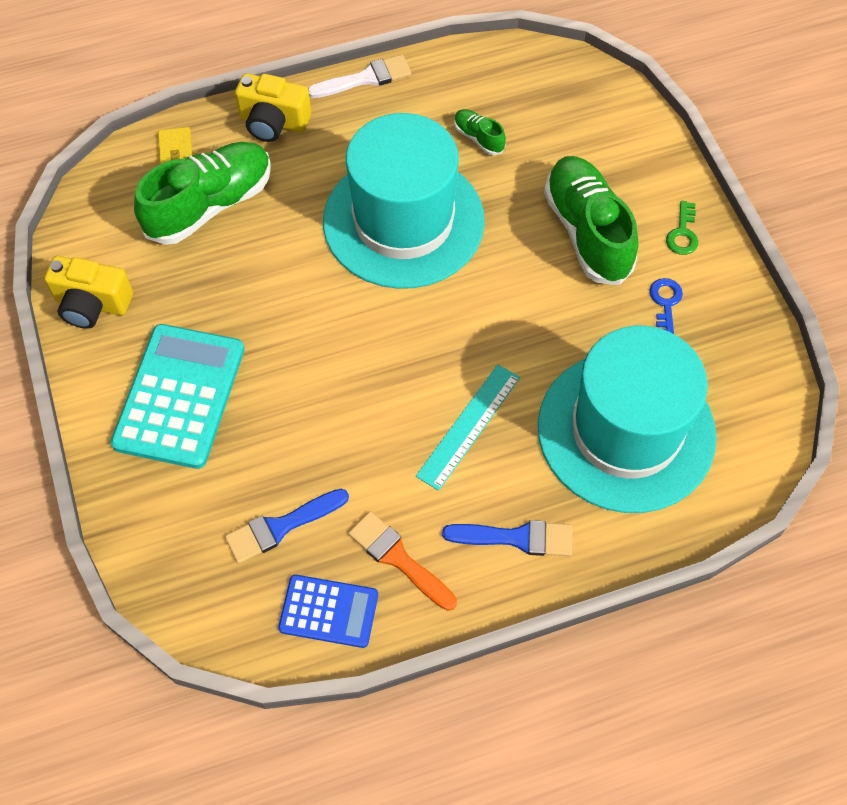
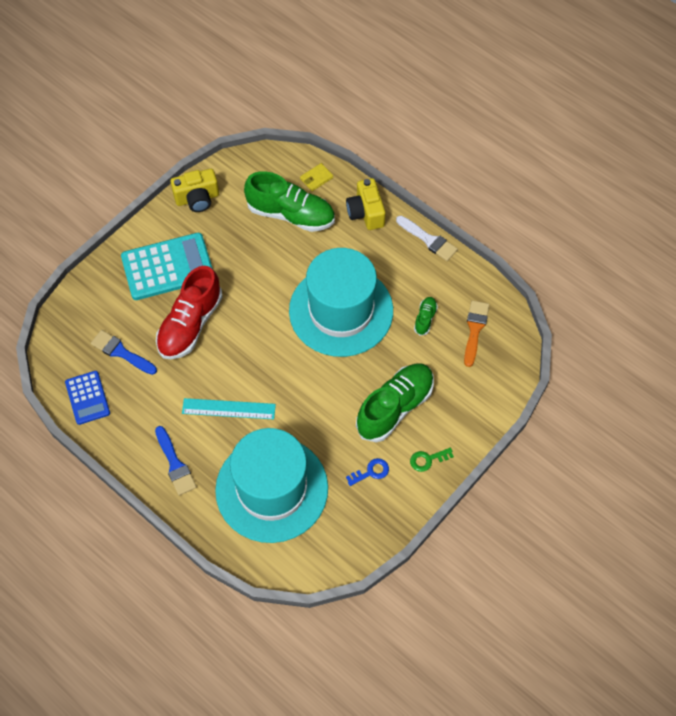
camera: 60 degrees right, 0 degrees up
(92, 304) = (197, 198): yellow camera -> yellow camera turned 90 degrees counterclockwise
(298, 412) = (190, 325): none -> red shoe
(398, 558) = (133, 414): orange brush -> orange brush (475, 329)

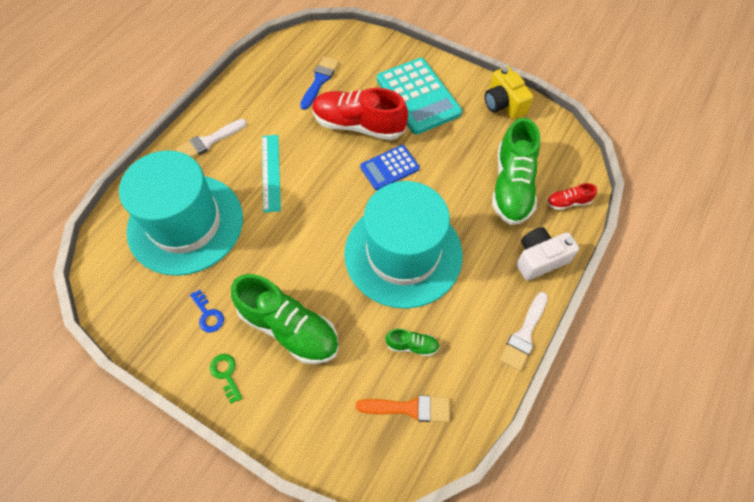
camera: 80 degrees right, 0 degrees up
(87, 398) = (270, 67): blue calculator -> blue calculator (389, 168)
(175, 464) = (209, 141): blue brush -> white brush
(316, 178) = (568, 202): yellow wallet -> red shoe
(366, 212) = (539, 259): yellow camera -> white camera

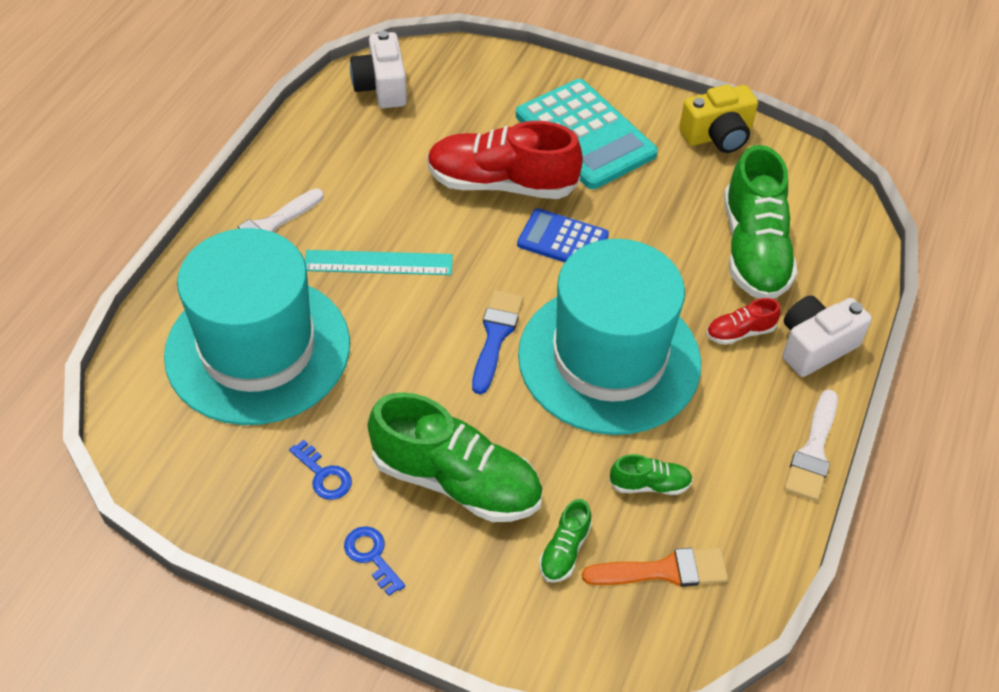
camera: 10 degrees left, 10 degrees down
(226, 374) = (371, 556): green key -> blue key
(271, 172) = (378, 262): turquoise ruler -> turquoise ruler turned 75 degrees counterclockwise
(297, 53) = (381, 87): none -> white camera
(319, 80) = (426, 124): blue brush -> blue brush (496, 336)
(348, 386) = (564, 551): none -> green shoe
(389, 168) = (562, 240): blue calculator -> blue calculator turned 60 degrees clockwise
(503, 104) = (717, 136): yellow camera -> yellow camera turned 75 degrees counterclockwise
(568, 202) = (840, 264): red shoe -> red shoe (739, 332)

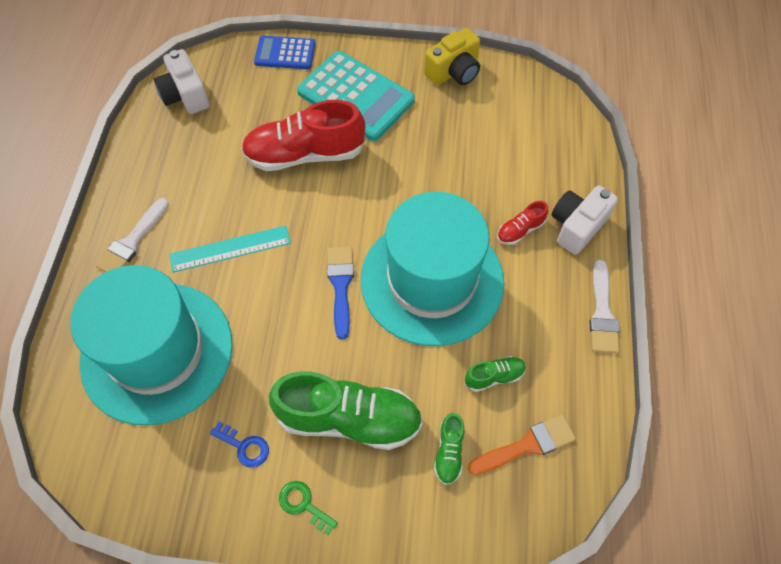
camera: 15 degrees left, 10 degrees up
(371, 556) = (303, 505): blue key -> green key
(562, 240) = (366, 190): blue calculator -> blue calculator (285, 53)
(753, 250) = (509, 159): green shoe -> none

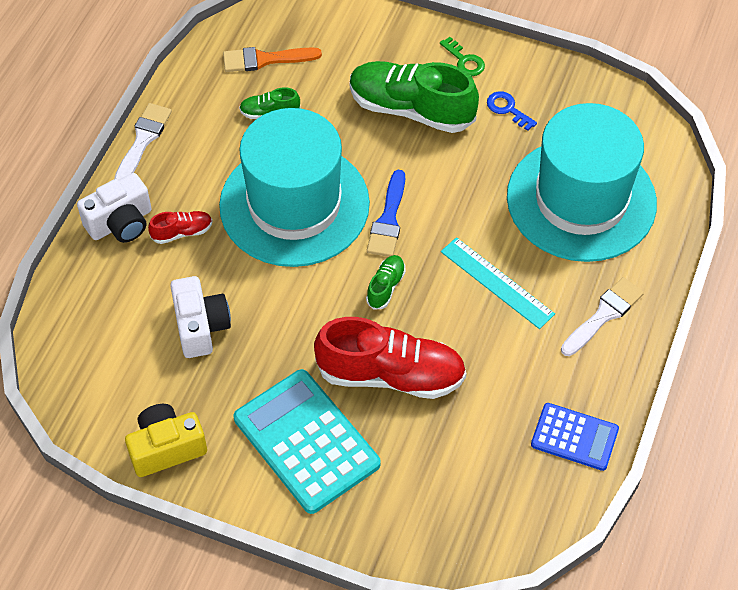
camera: 165 degrees left, 5 degrees down
(185, 95) = (528, 497): white camera -> white camera (200, 326)
(230, 248) = (496, 283): turquoise ruler -> turquoise ruler turned 45 degrees clockwise
(285, 53) = (383, 535): blue calculator -> blue calculator (574, 437)
(449, 452) = (333, 68): green shoe -> green shoe (386, 287)

